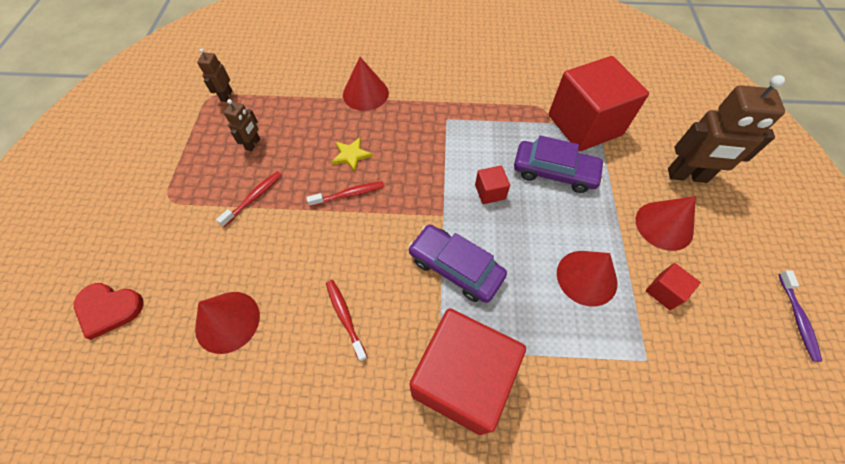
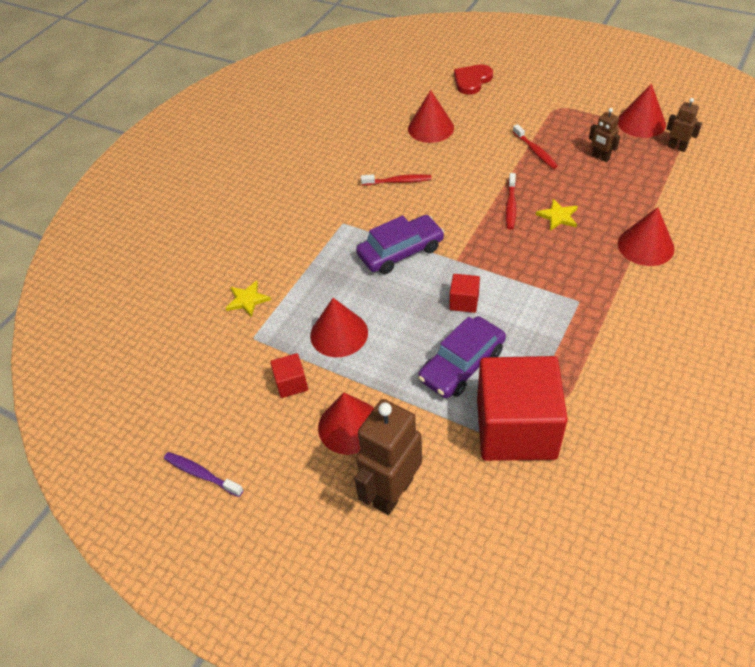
camera: 120 degrees right, 10 degrees down
(189, 125) = (641, 123): none -> red cone
(461, 379) = (316, 227): red cube -> none
(608, 399) = (247, 300): none -> yellow star

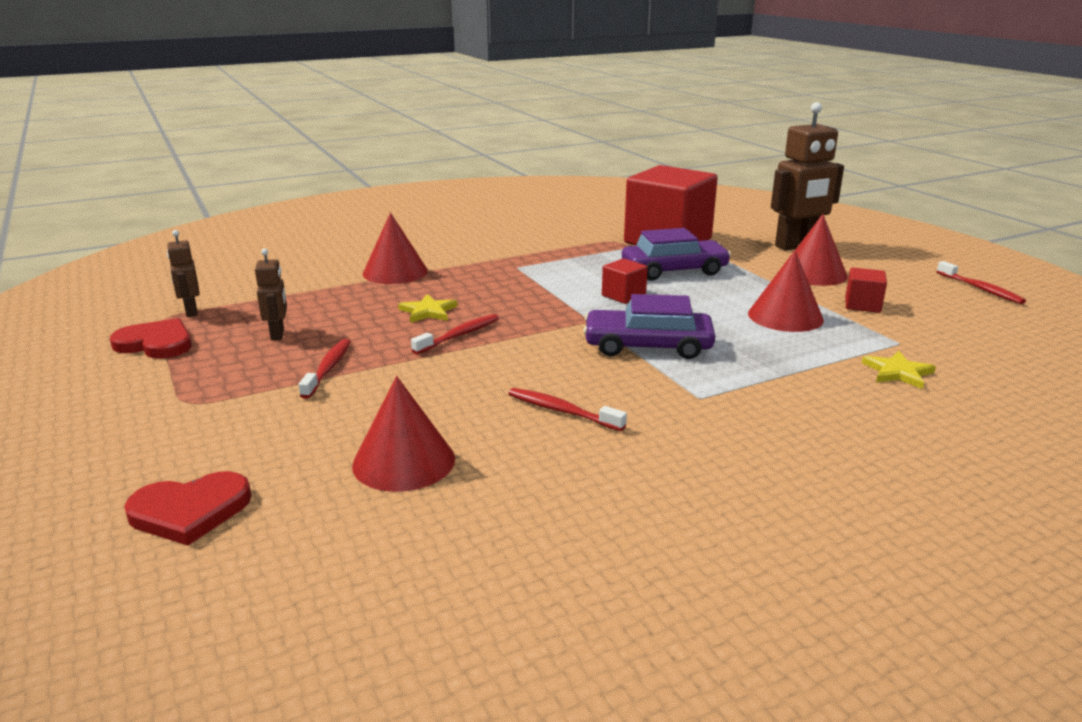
camera: 150 degrees left, 25 degrees down
(201, 474) = (981, 289): purple toothbrush -> red toothbrush
(641, 123) = (156, 343): red cone -> red heart

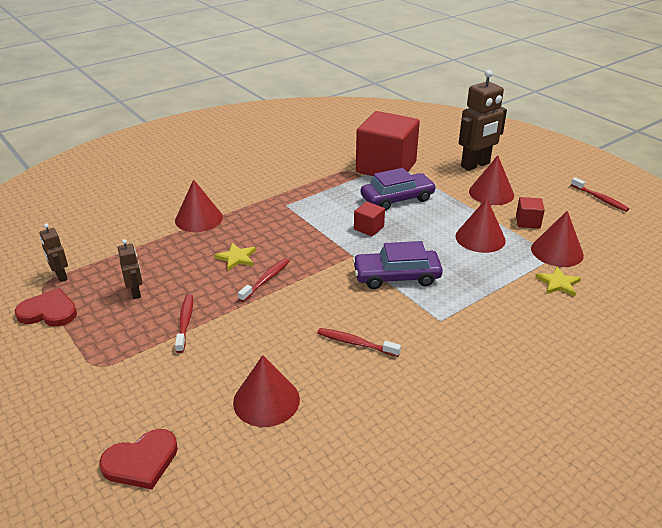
camera: 10 degrees left, 10 degrees up
(902, 338) = (557, 251): none -> red cone

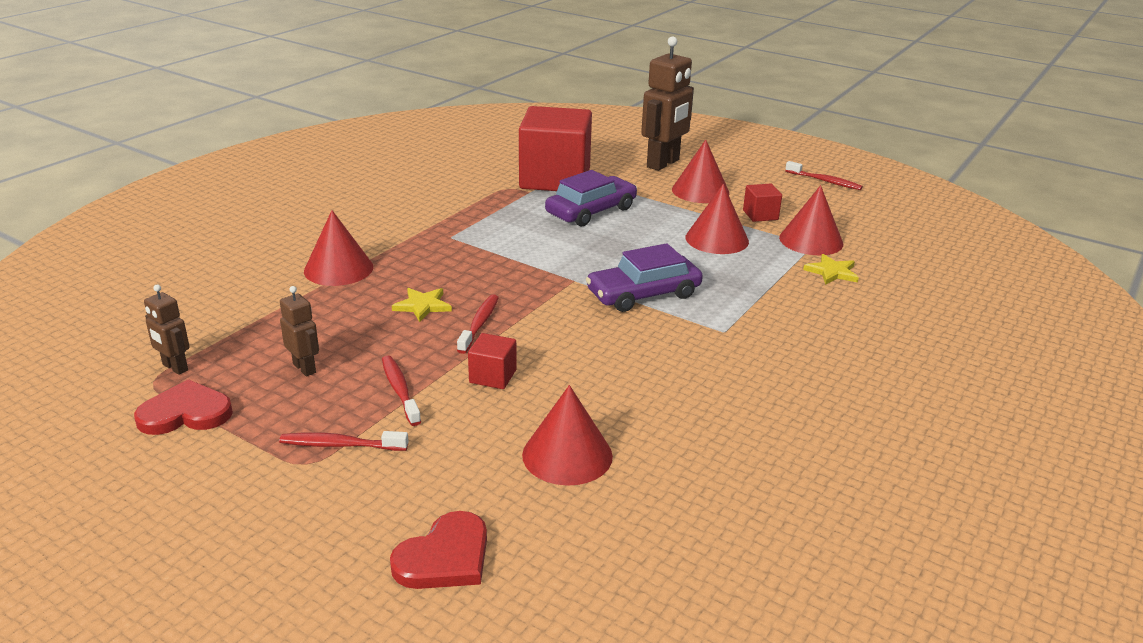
camera: 20 degrees left, 5 degrees down
(355, 343) = (639, 373): red toothbrush -> red toothbrush (340, 445)
(368, 228) = (576, 248): red cube -> red cube (493, 376)

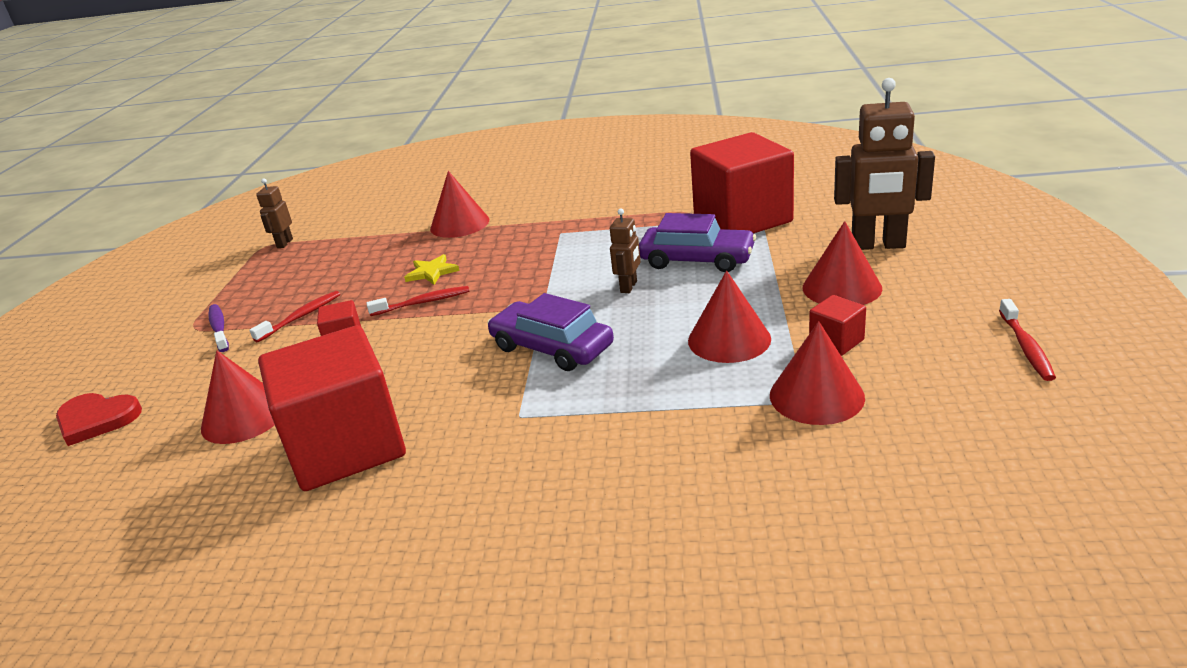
camera: 65 degrees right, 0 degrees up
(185, 413) = (234, 270): red heart -> none
(305, 368) = (309, 276): brown robot -> brown robot (629, 287)
(340, 445) = (219, 328): red toothbrush -> purple toothbrush
(683, 410) = (346, 446): none -> red cube
(832, 272) = (745, 438): yellow star -> none

